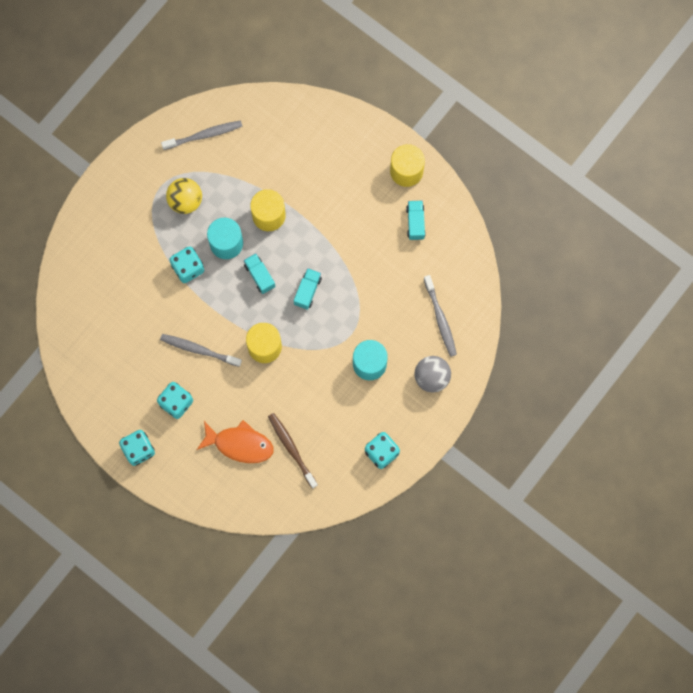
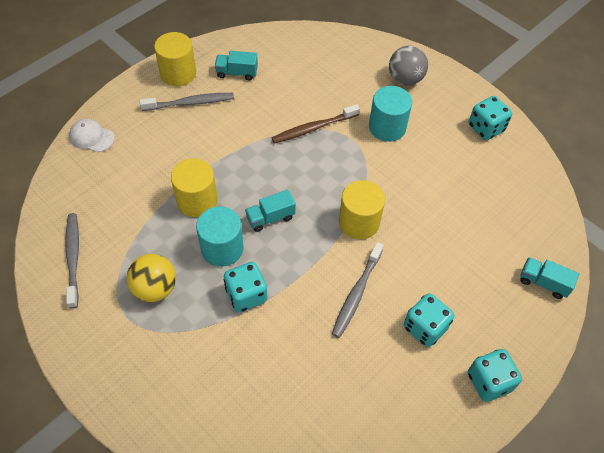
camera: 85 degrees left, 20 degrees down
(240, 444) = (479, 261): orange fish -> none
(292, 449) = (484, 208): brown toothbrush -> brown toothbrush (314, 128)
(307, 291) = (297, 173): turquoise truck -> turquoise truck (543, 283)
(322, 116) = (92, 137): none -> white cap
(440, 318) = (343, 65): grey toothbrush -> grey toothbrush (190, 103)

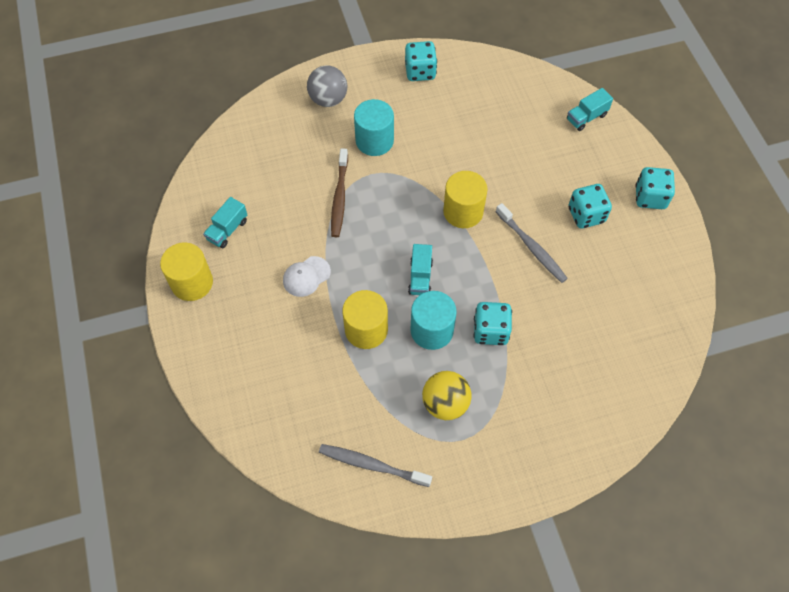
camera: 60 degrees left, 5 degrees up
(92, 137) = (227, 397): white cap -> white cap (306, 276)
(190, 103) = (240, 288): grey toothbrush -> none

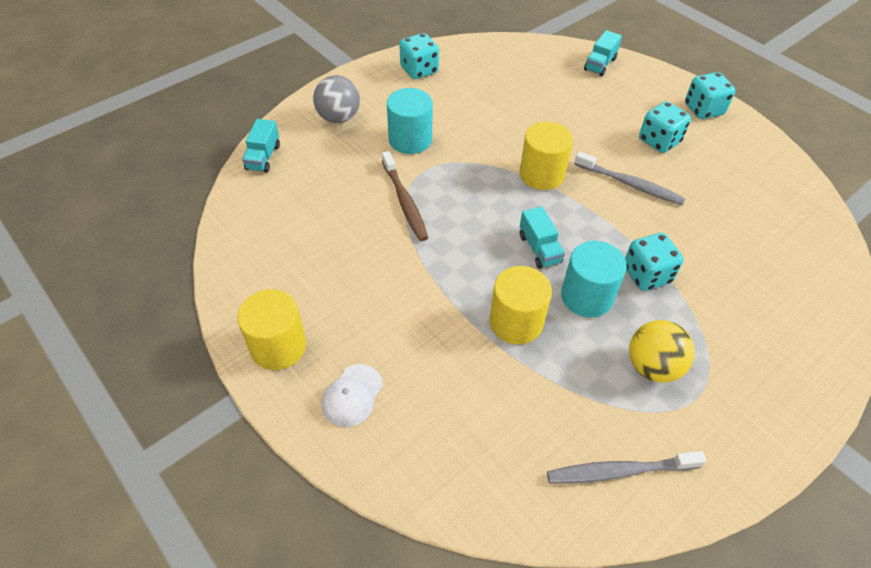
camera: 25 degrees left, 10 degrees down
(227, 230) = (293, 274): turquoise truck -> turquoise truck (263, 157)
(306, 276) = (414, 291): white cap -> white cap (352, 395)

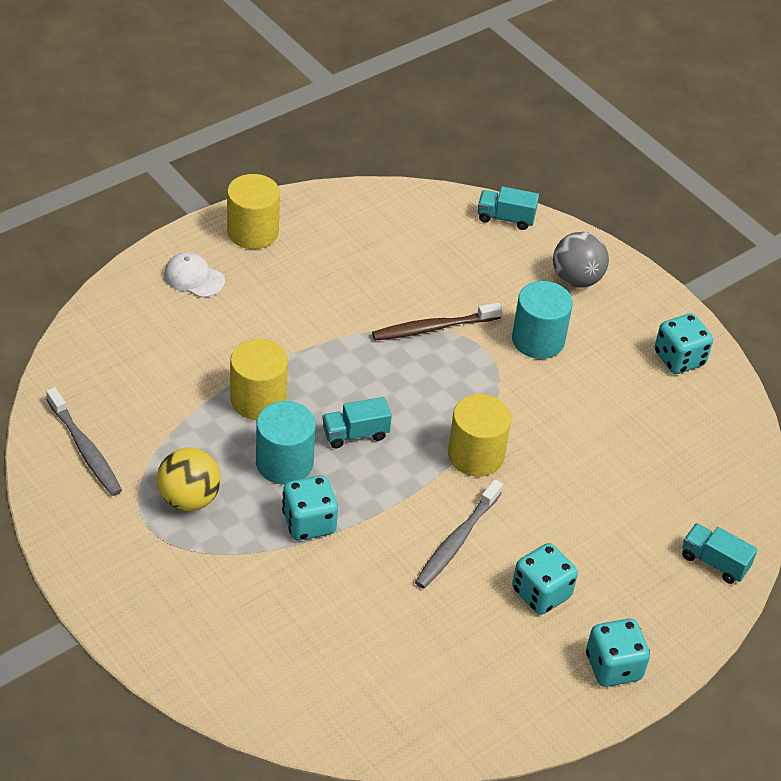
camera: 90 degrees right, 5 degrees down
(620, 471) = (85, 448): grey toothbrush -> grey toothbrush turned 150 degrees clockwise

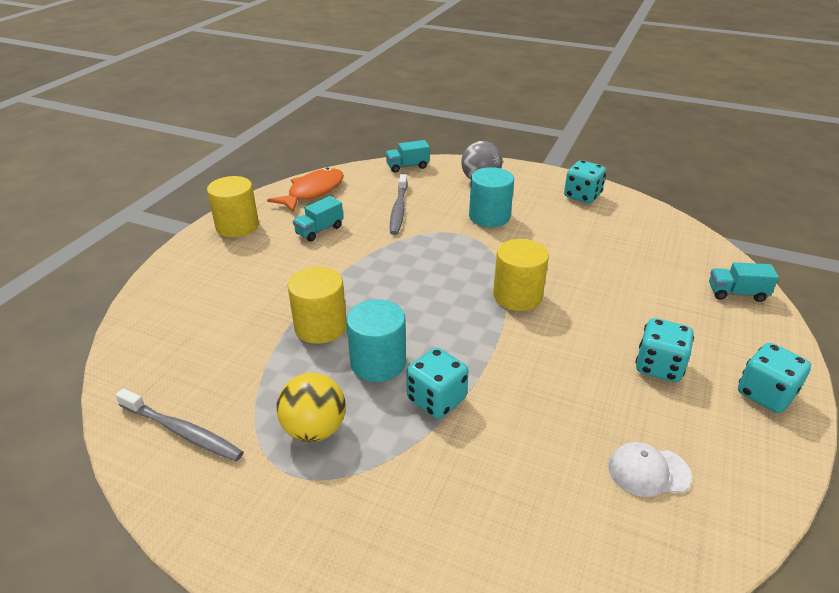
camera: 25 degrees left, 10 degrees down
(194, 278) = (208, 268): white cap -> white cap (648, 471)
(355, 434) = (417, 318): turquoise truck -> turquoise truck (319, 230)
(365, 213) = (313, 192): none -> orange fish
(434, 328) = (415, 234): brown toothbrush -> none
(457, 540) = (562, 358): grey toothbrush -> grey toothbrush (399, 209)

